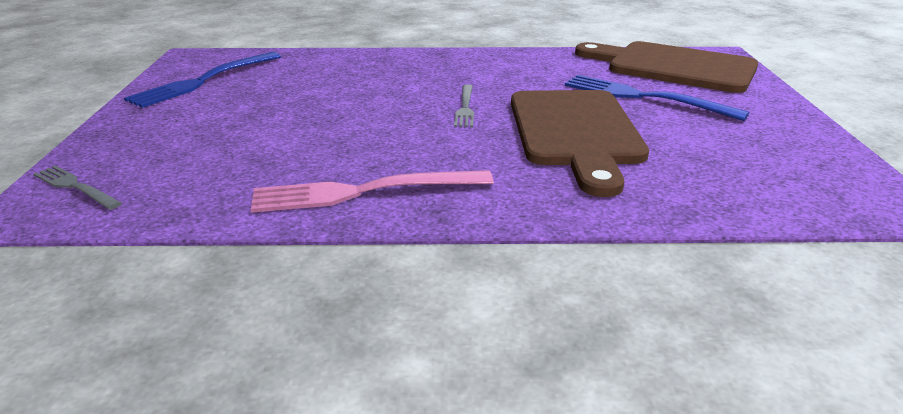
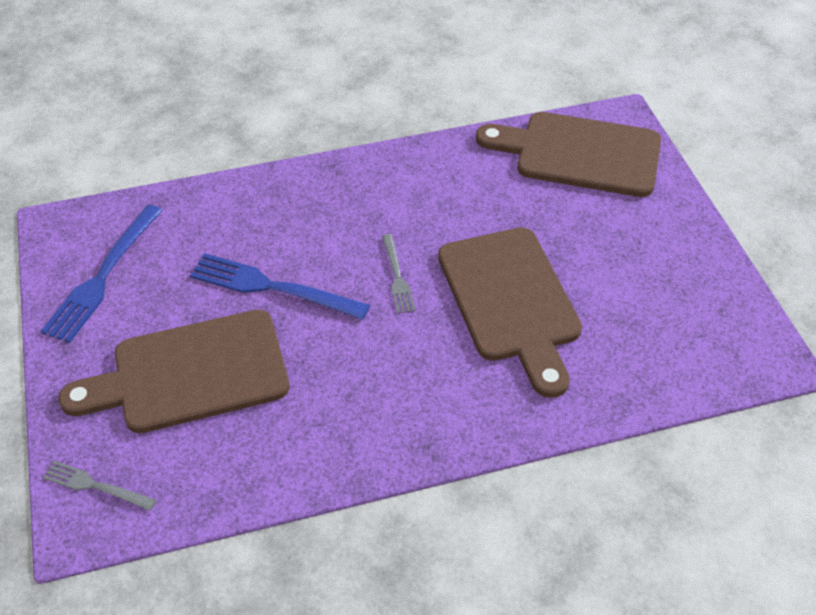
camera: 15 degrees left, 20 degrees up
(229, 135) = (190, 373): none -> brown cutting board
(361, 192) = (355, 435): pink fork -> none
(642, 97) = (559, 222): blue fork -> blue fork (271, 287)

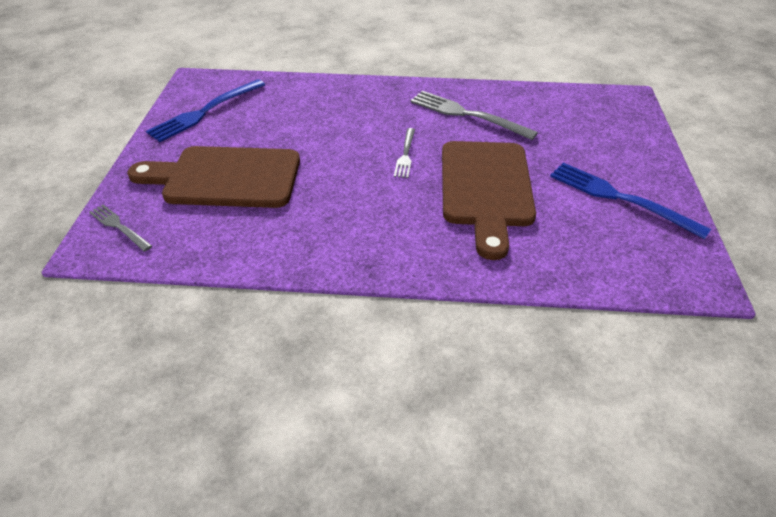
camera: 20 degrees right, 5 degrees down
(271, 287) = (311, 141): blue fork -> blue fork (618, 197)
(443, 194) = (466, 114): none -> grey fork
(579, 153) = (585, 111): brown cutting board -> none

